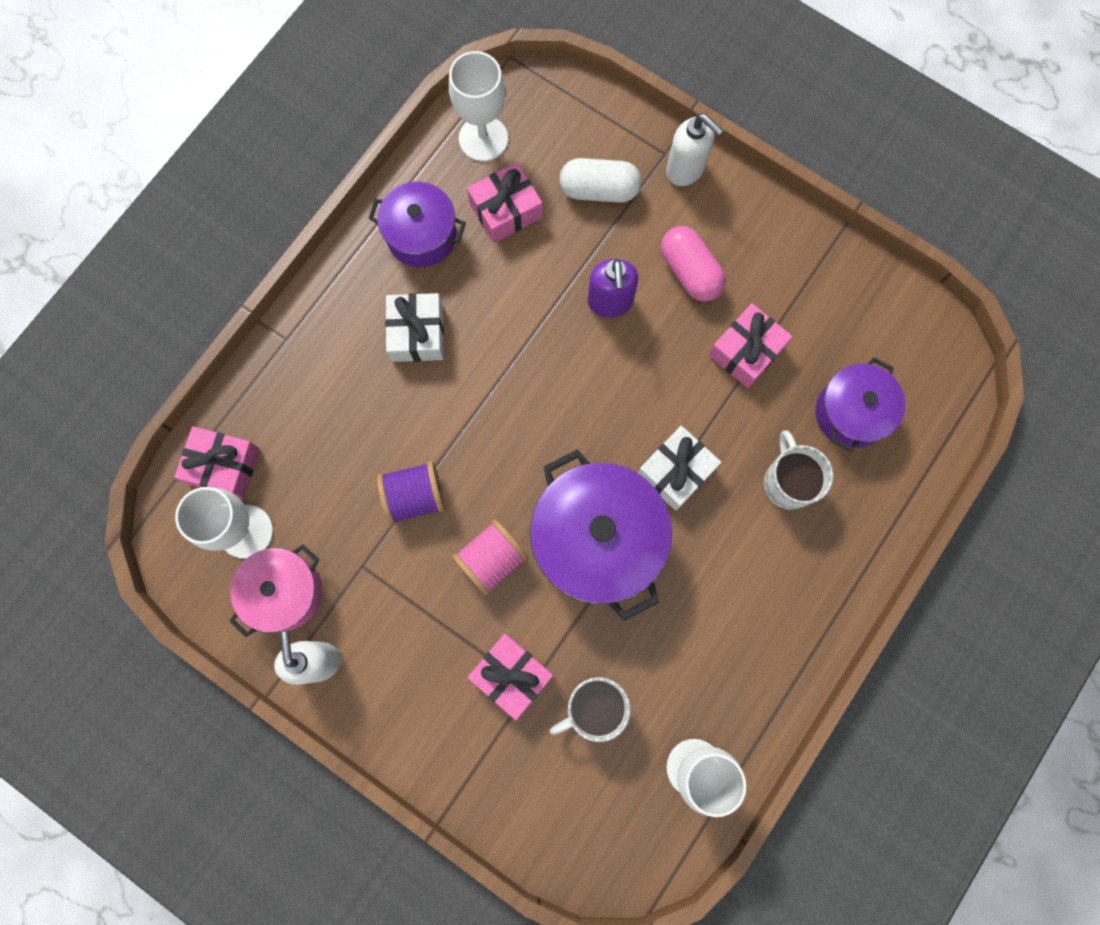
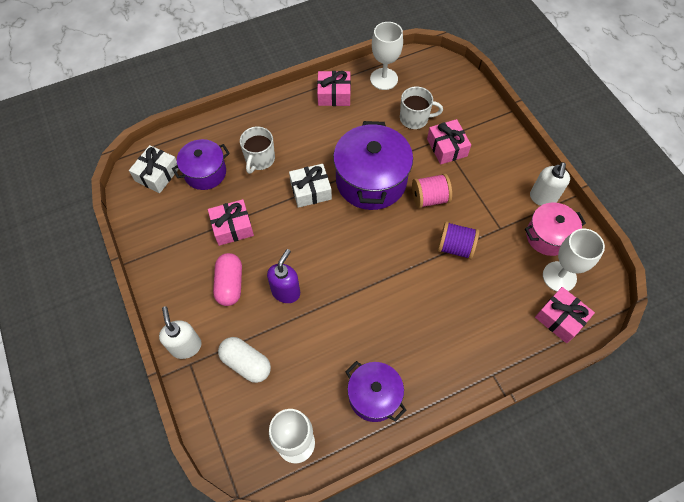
camera: 150 degrees left, 15 degrees down
(417, 333) = (409, 335): white gift -> white gift (157, 174)
(506, 210) = (311, 383): pink gift -> pink gift (334, 95)

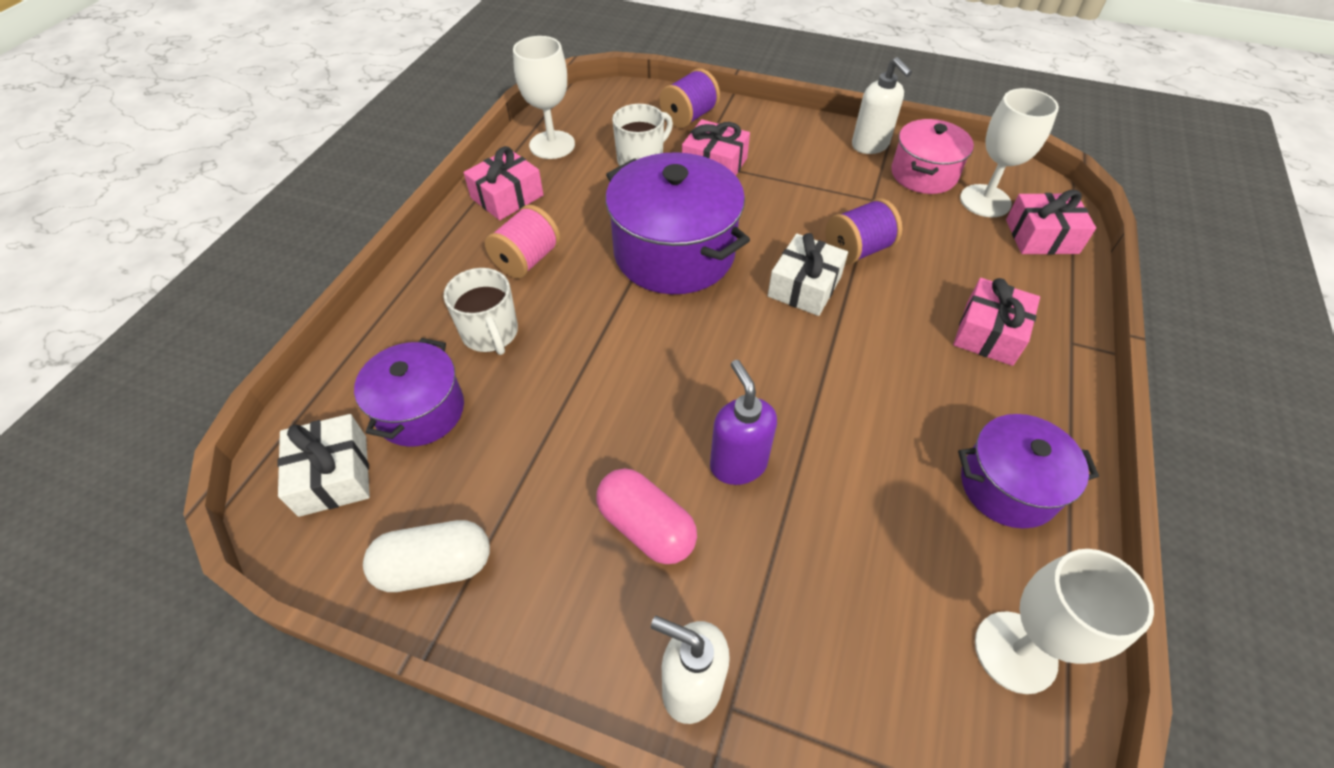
camera: 45 degrees left, 10 degrees down
(232, 227) = (554, 448): pink gift -> pink gift (989, 333)
(246, 363) = (809, 613): white capsule -> white capsule (435, 566)
(311, 191) = (612, 318): white gift -> white gift (804, 286)
(429, 198) = (764, 223): pink spool -> pink spool (527, 260)
(469, 109) = (689, 117): none -> purple spool

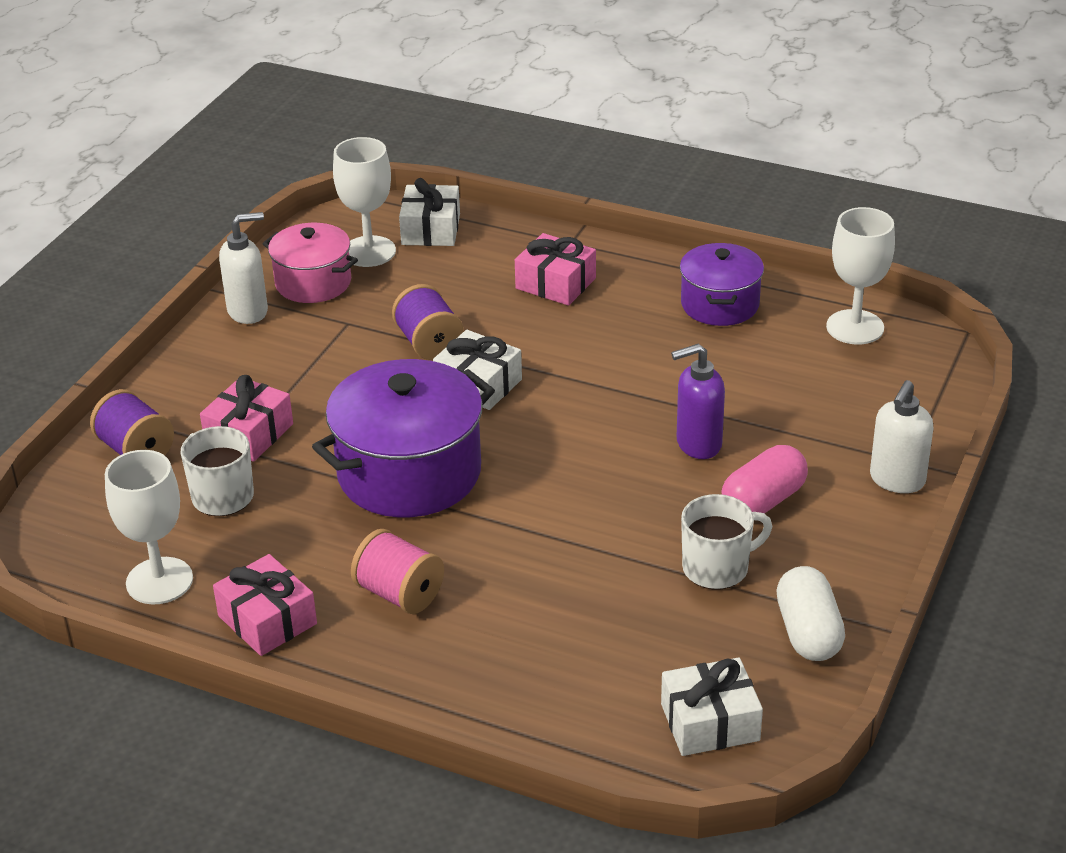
camera: 85 degrees left, 15 degrees down
(420, 411) = (628, 664): purple pot -> none
(490, 333) = (519, 617): white mug -> white mug (717, 568)
(1041, 236) = (431, 229): pink gift -> white gift

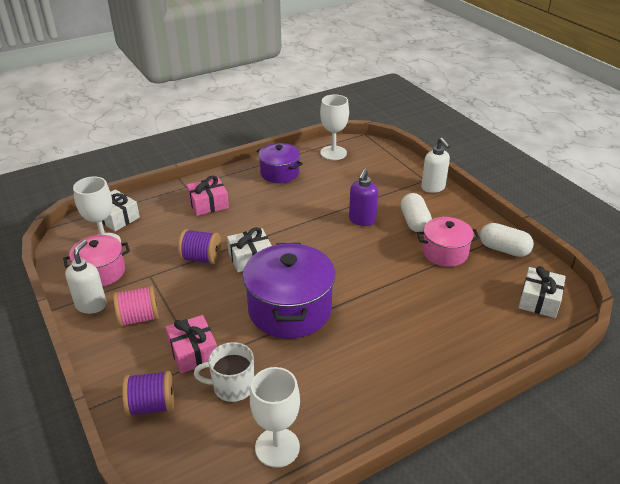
camera: 55 degrees left, 0 degrees up
(267, 620) = (352, 414): pink gift -> none
(399, 594) = (376, 355): pink spool -> pink spool (139, 318)
(717, 568) = (445, 252): white mug -> pink pot
(763, 501) = (414, 222): pink capsule -> white capsule

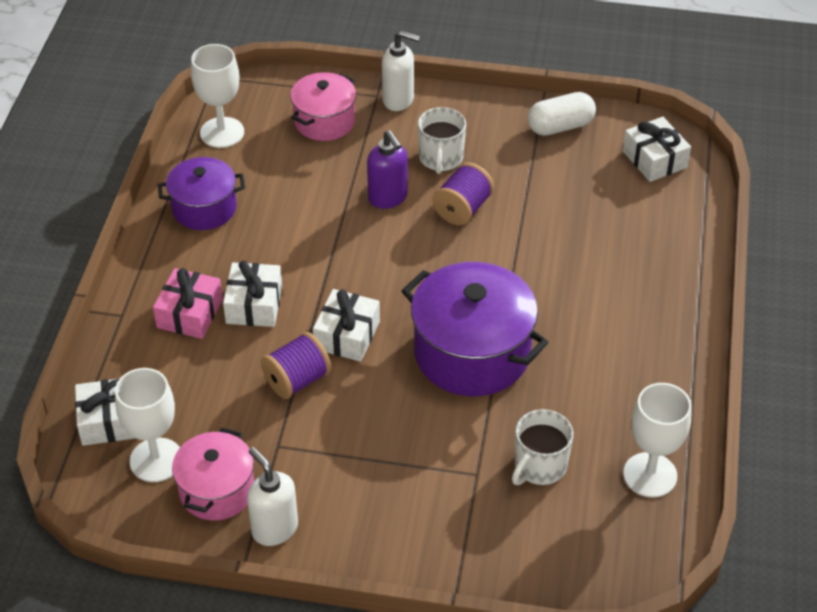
camera: 50 degrees left, 10 degrees up
(139, 318) = (348, 493): pink spool -> none
(151, 405) = (502, 548): purple spool -> purple spool (462, 209)
(193, 352) = (455, 472): pink gift -> none
(236, 219) = (254, 305): none -> white gift
(414, 222) = (441, 159): white capsule -> white mug
(445, 252) = (516, 172): pink pot -> pink pot (324, 121)

